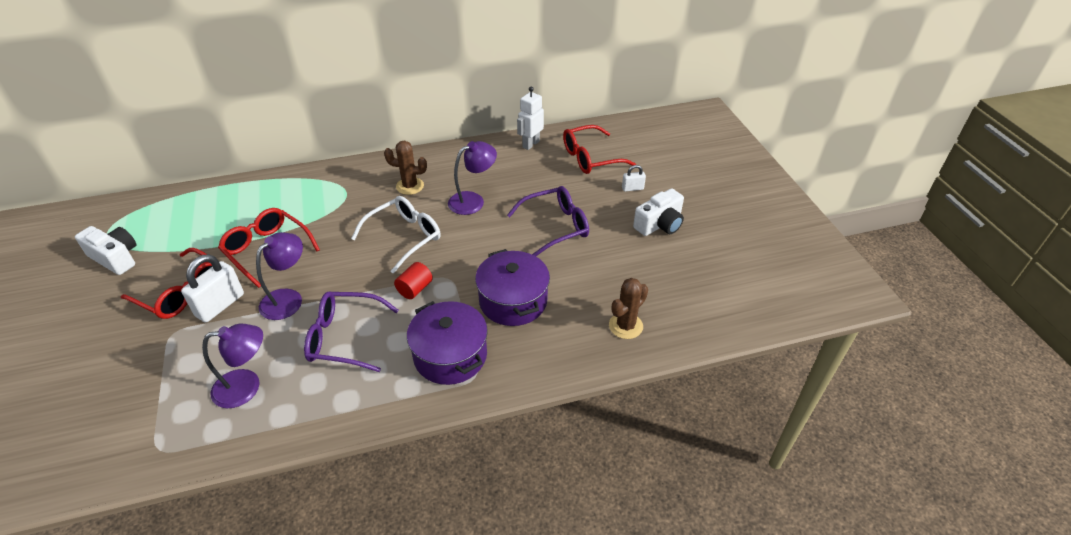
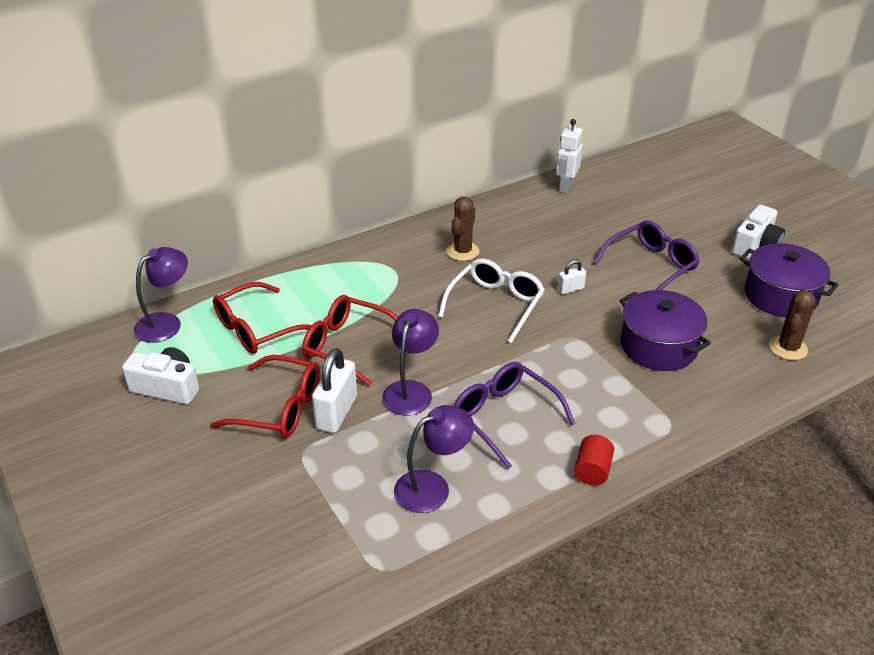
camera: 15 degrees left, 5 degrees down
(344, 337) = (504, 417): purple glasses -> purple glasses turned 60 degrees clockwise
(410, 186) = (462, 251): brown cactus -> brown cactus turned 60 degrees counterclockwise
(415, 289) = (546, 354): red cylinder -> red cylinder (592, 471)
(450, 355) = (631, 411): purple pot -> purple pot (780, 296)
(473, 200) = (544, 255): purple lamp -> purple lamp (166, 323)
(590, 158) = (639, 191): red glasses -> red glasses (256, 329)
(632, 188) = (704, 215): white padlock -> white padlock (570, 289)

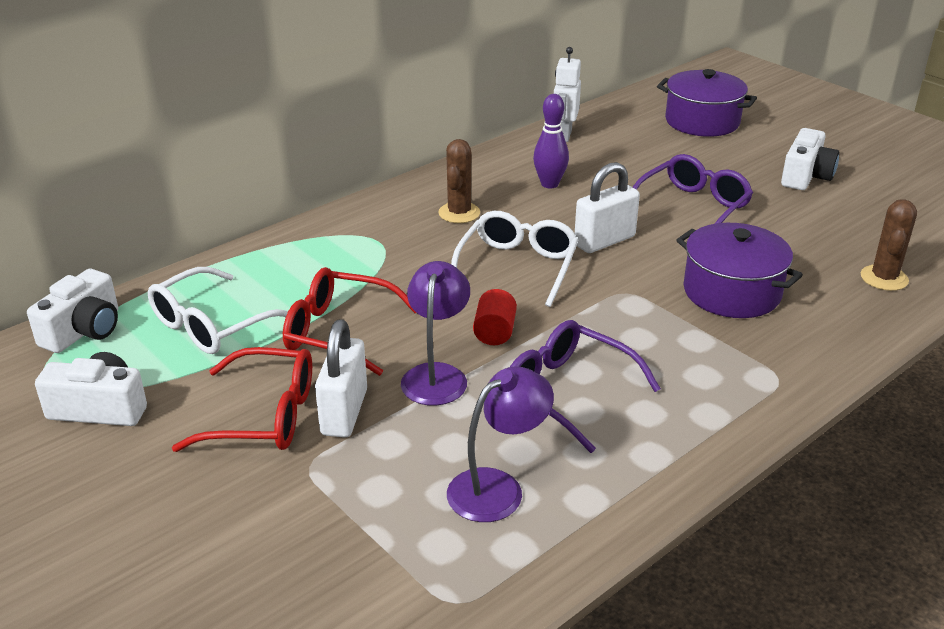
camera: 10 degrees left, 5 degrees down
(166, 323) = (84, 330): purple lamp -> white camera
(256, 329) = (211, 325): red glasses -> white glasses
(541, 232) = (549, 184): none -> purple bowling pin
(570, 289) = (604, 241): white padlock -> white padlock, size x1.90
(592, 471) = (699, 442): red cylinder -> red cylinder (494, 332)
(780, 296) = (854, 225): purple pot -> purple pot (702, 121)

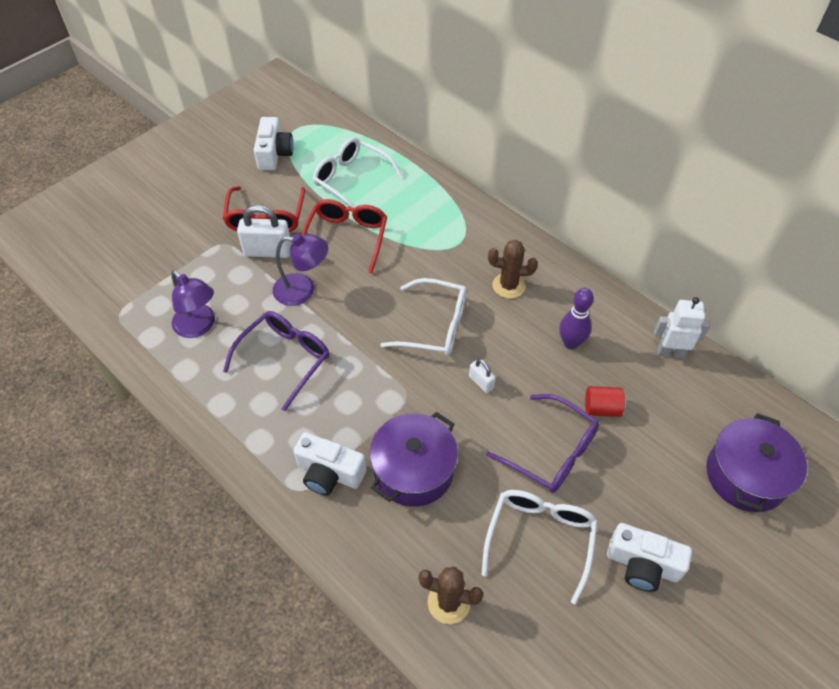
camera: 85 degrees right, 20 degrees up
(84, 330) = (343, 130): white camera -> white camera (329, 473)
(494, 332) = (350, 317): red cylinder -> red cylinder (601, 408)
(604, 241) = (481, 382): white padlock -> white padlock, size x0.53
(794, 222) = (540, 538): none -> white glasses

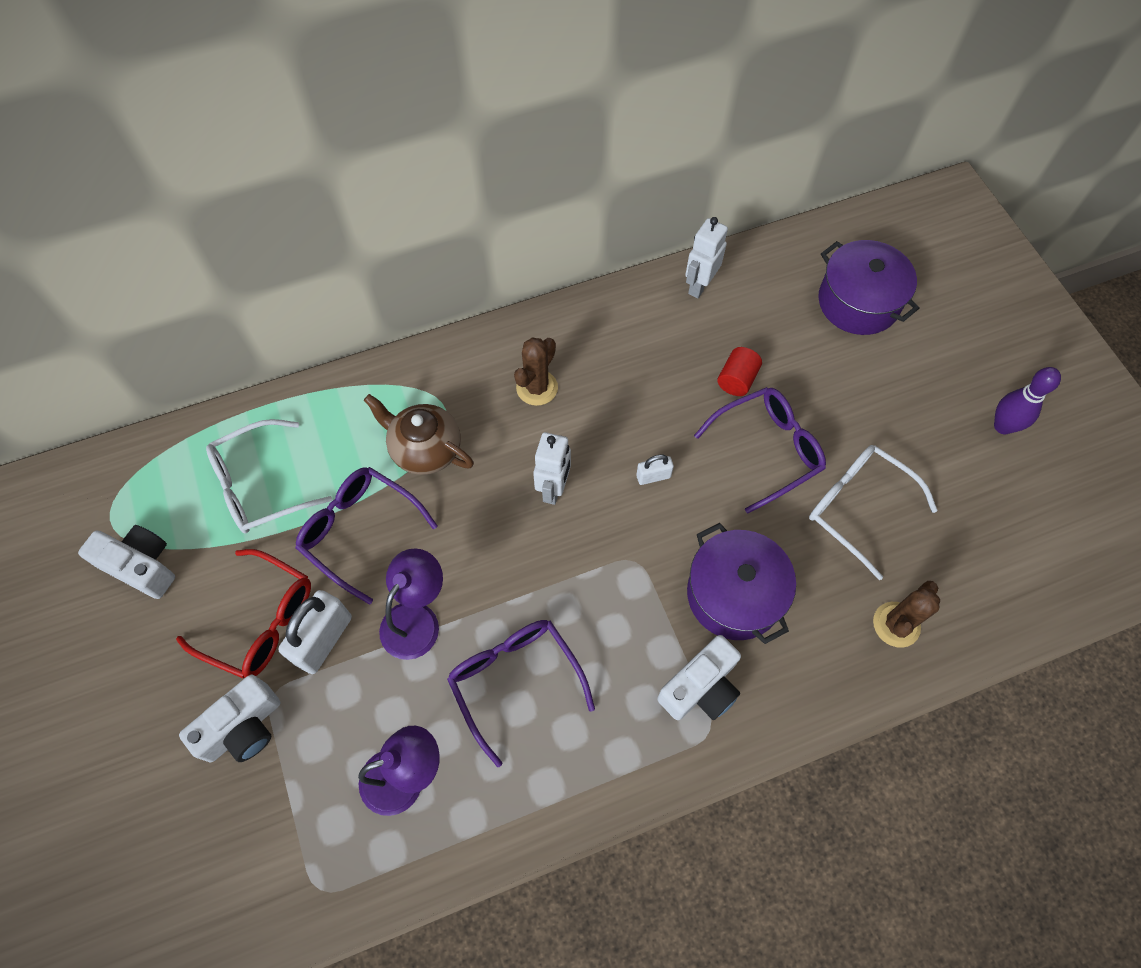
camera: 65 degrees left, 10 degrees up
(347, 237) = (359, 531): red glasses -> purple glasses
(423, 245) = (425, 449): none -> brown teapot
(435, 326) = (553, 489): white glasses -> white robot
(571, 343) = (645, 367): purple bowling pin -> purple bowling pin (1003, 426)
(642, 565) = (915, 433): white camera -> white camera (243, 727)

